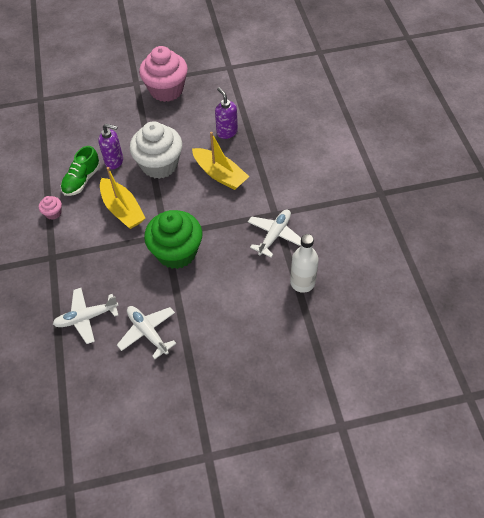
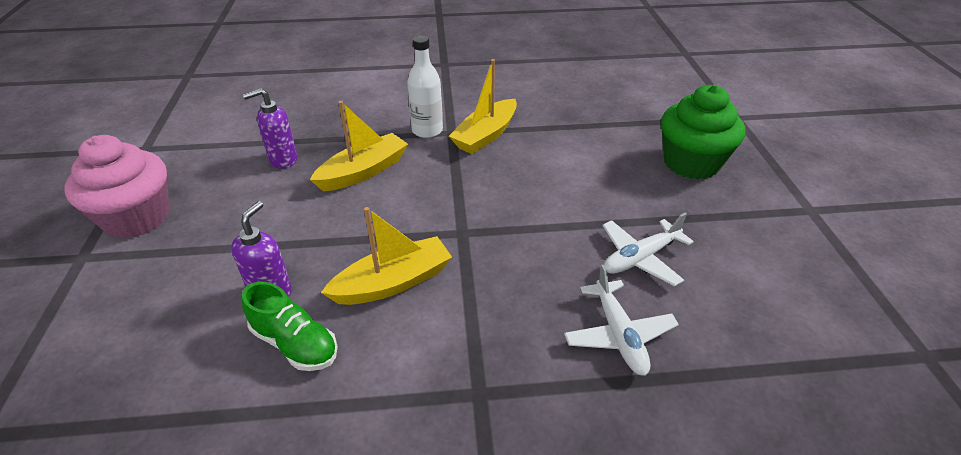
camera: 85 degrees left, 15 degrees down
(53, 213) = (365, 394): pink cupcake -> none
(159, 165) = (311, 233): white cupcake -> none
(176, 252) = (498, 222): green cupcake -> green cupcake (691, 163)
(274, 235) = (486, 135): white plane -> yellow boat
(302, 282) = (559, 122): white bottle -> white bottle (427, 131)

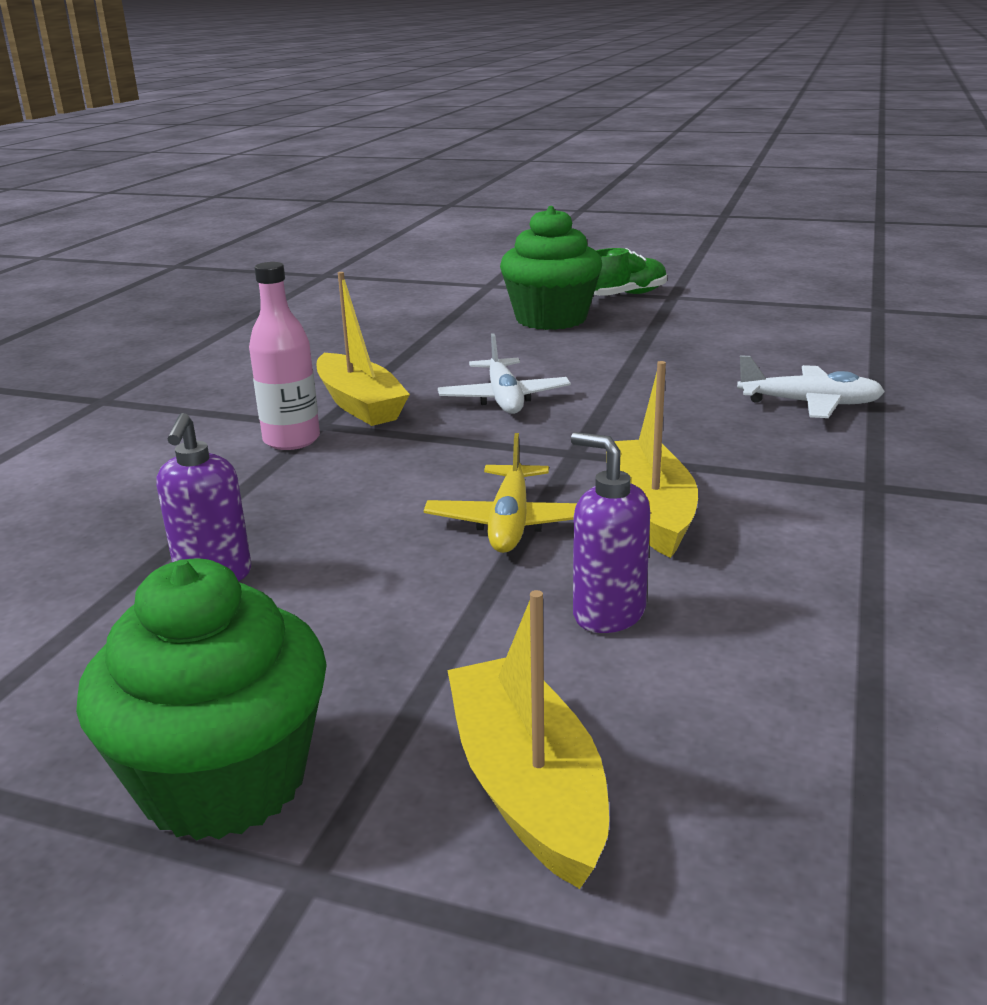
camera: 65 degrees left, 15 degrees down
(137, 218) = (224, 780): pink cupcake -> green cupcake
(295, 344) = (741, 601): green shoe -> green shoe (625, 295)
(360, 232) = (510, 523): none -> yellow plane
(363, 171) = (347, 503): yellow boat -> yellow boat (527, 786)
(427, 131) = (291, 440): white bottle -> pink bottle
(640, 258) = (696, 372): white plane -> white plane (504, 398)

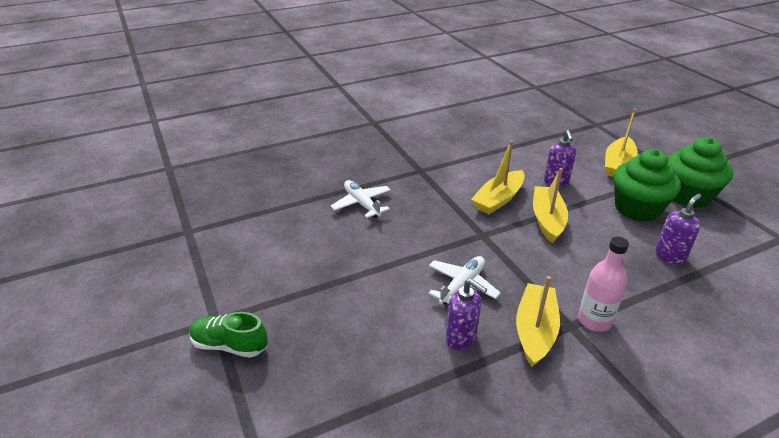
camera: 135 degrees left, 10 degrees up
(434, 370) = (461, 338): none -> purple soap dispenser
(510, 523) = (547, 220): yellow plane -> yellow boat
(551, 319) = (319, 350): green cupcake -> green cupcake (637, 208)

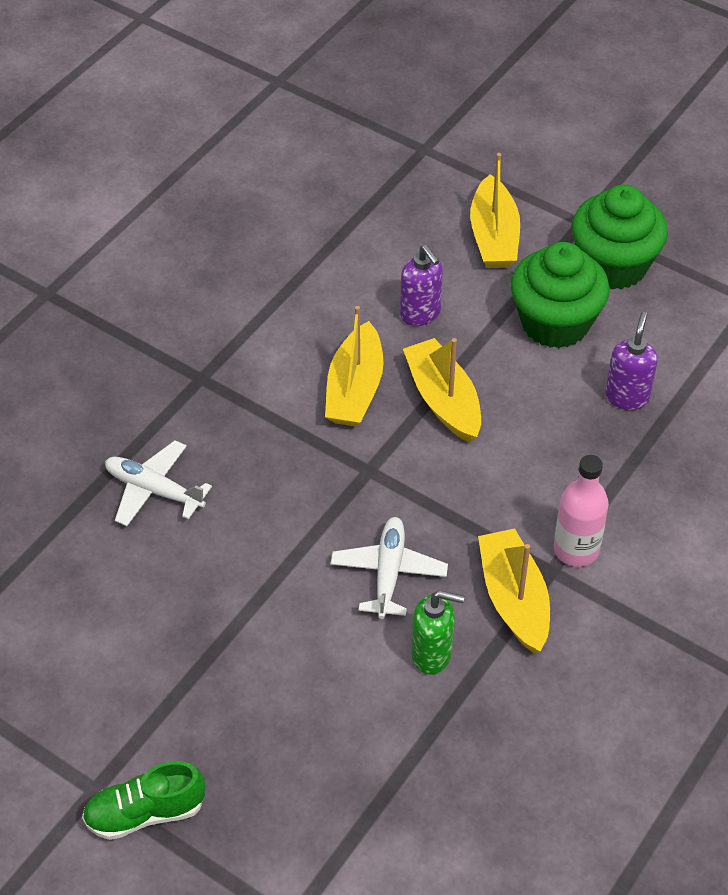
camera: 30 degrees left, 15 degrees up
(461, 338) = (432, 654): purple soap dispenser -> green soap dispenser

